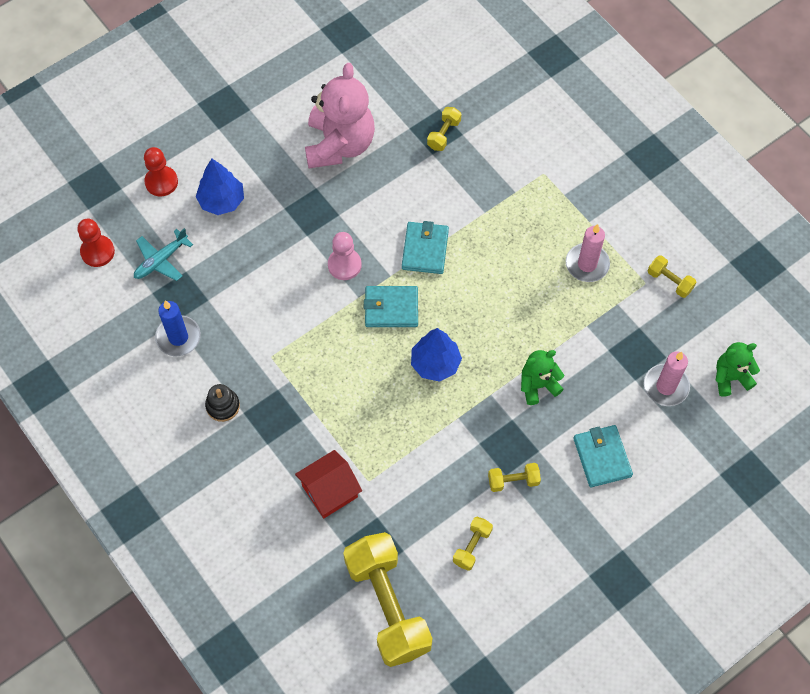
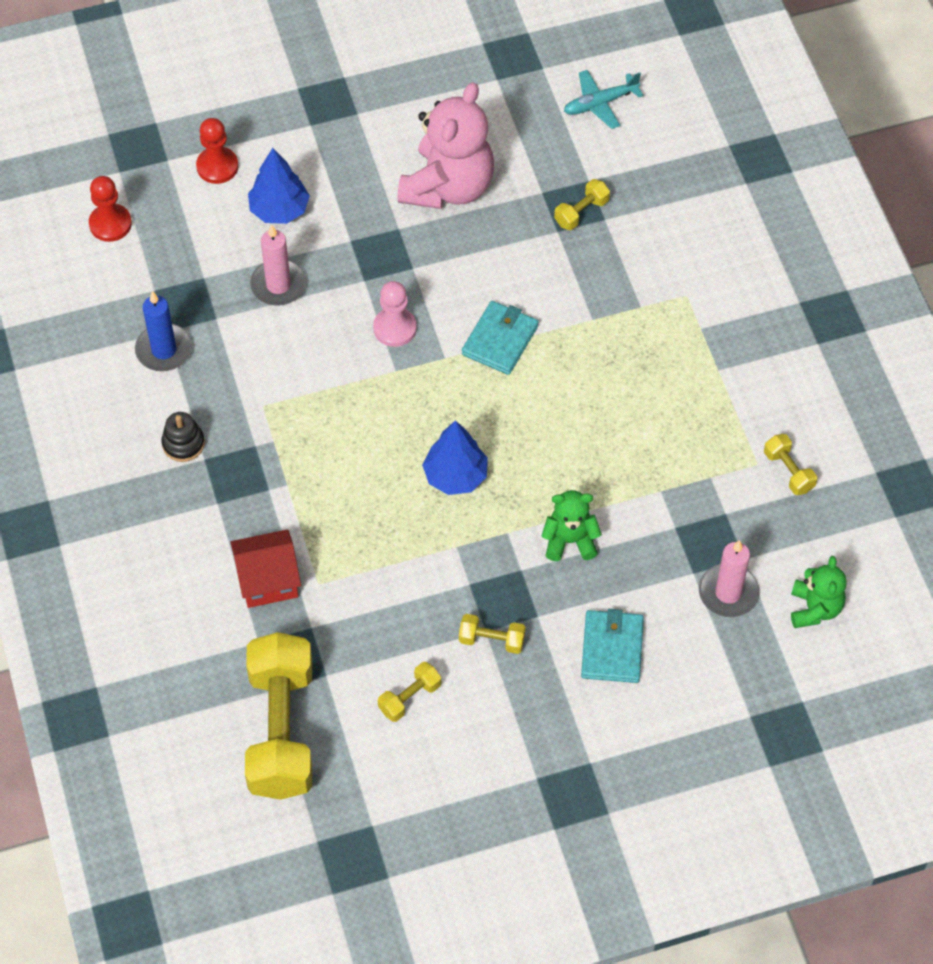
camera: 20 degrees right, 5 degrees down
(161, 260) = (180, 256): turquoise plane -> turquoise plane (600, 103)
(391, 308) = (430, 396): turquoise wallet -> none
(587, 264) = (693, 419): pink candle -> pink candle (278, 285)
(730, 378) = (814, 608): green teddy bear -> green teddy bear turned 90 degrees clockwise

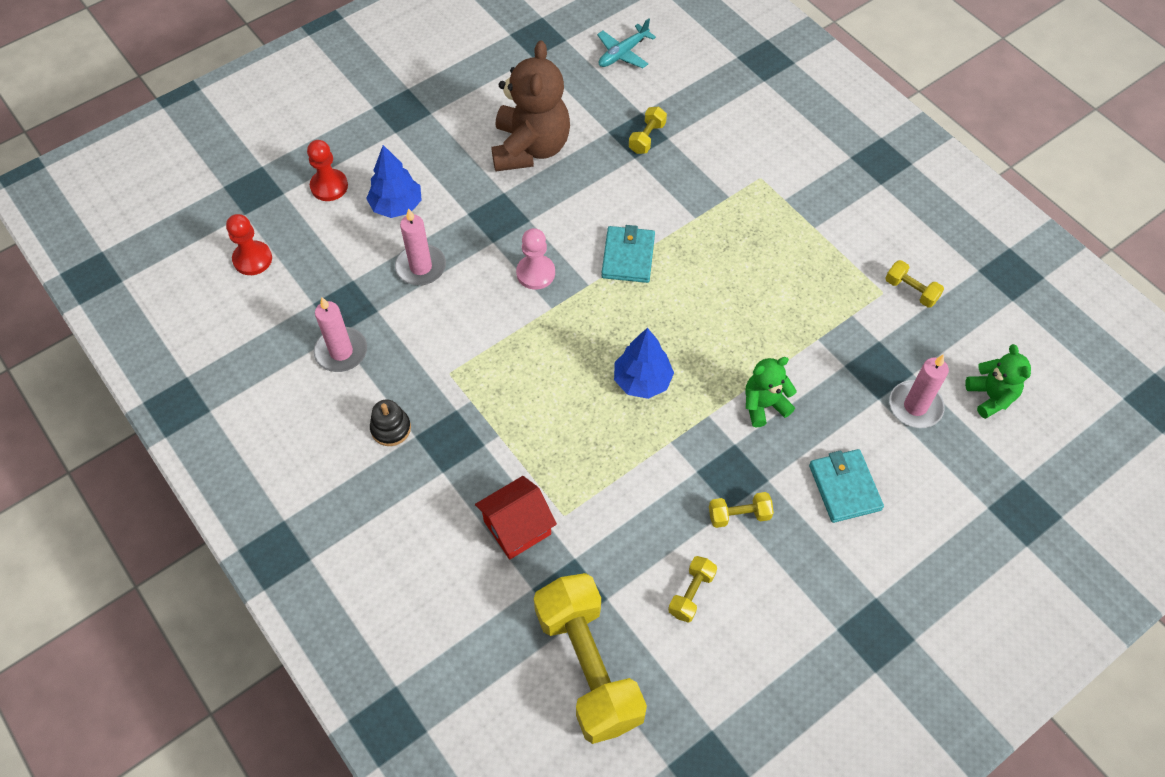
camera: 20 degrees left, 0 degrees up
(164, 350) = (341, 352): blue candle -> pink candle
(448, 186) = (530, 148): pink teddy bear -> brown teddy bear

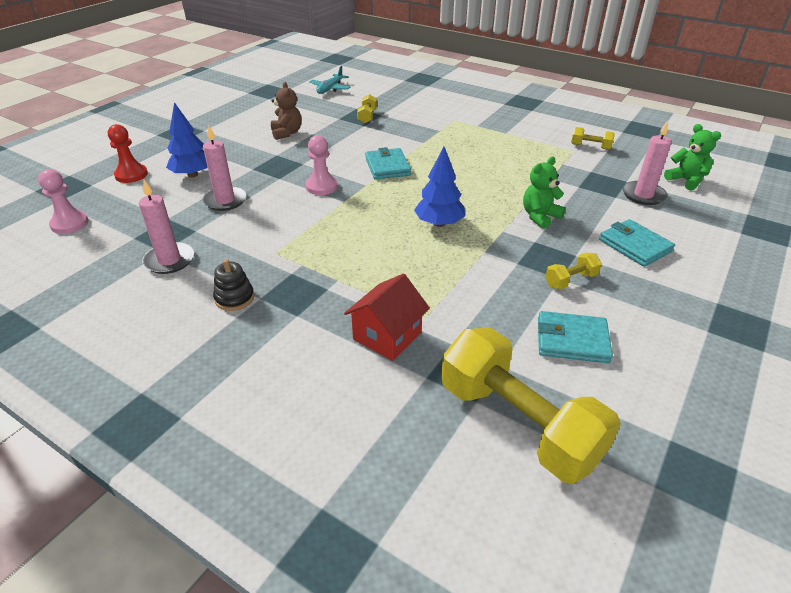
camera: 20 degrees left, 20 degrees down
(252, 259) = (69, 224): red pawn -> pink pawn
(530, 148) = (287, 133): brown teddy bear -> brown teddy bear, size x0.53
(691, 593) = (572, 340): yellow dumbbell -> turquoise wallet

